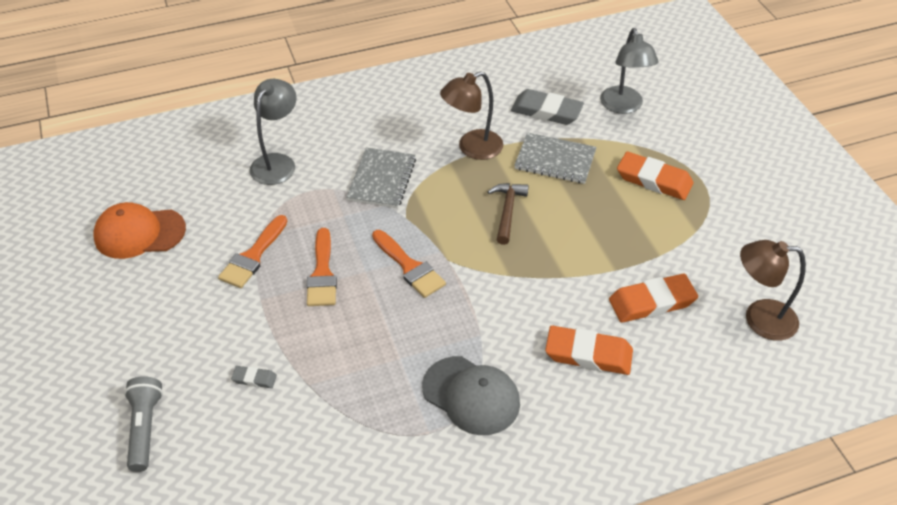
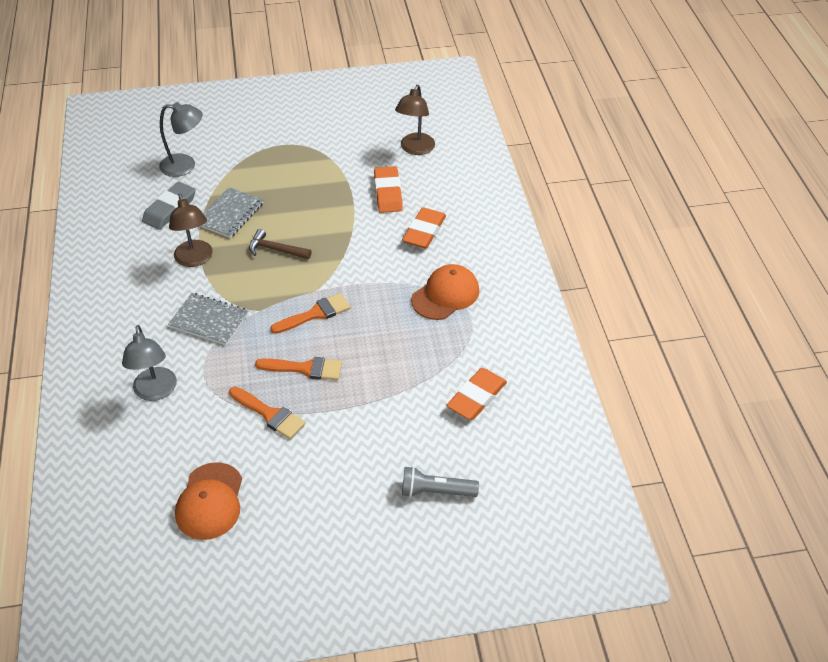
camera: 80 degrees left, 0 degrees up
(254, 379) = (403, 418): grey eraser -> none
(277, 162) = (155, 392): grey lamp -> grey lamp turned 135 degrees counterclockwise
(471, 395) = (445, 295): grey cap -> orange cap
(654, 180) = (273, 167): orange eraser -> orange eraser (476, 397)

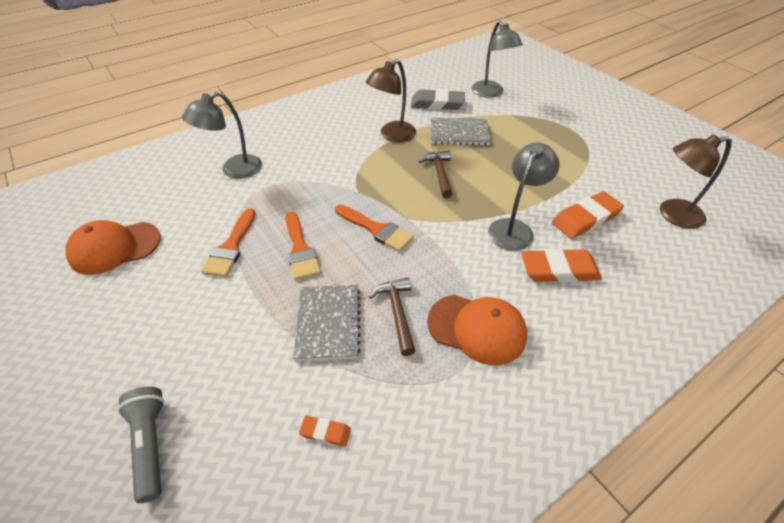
camera: 65 degrees right, 0 degrees up
(209, 320) = (328, 168): grey notebook -> grey notebook (328, 323)
(370, 235) = (514, 228): none -> grey lamp
(407, 331) = (397, 313): none -> brown hammer
(476, 397) = (325, 432): orange eraser -> orange eraser, size x0.48

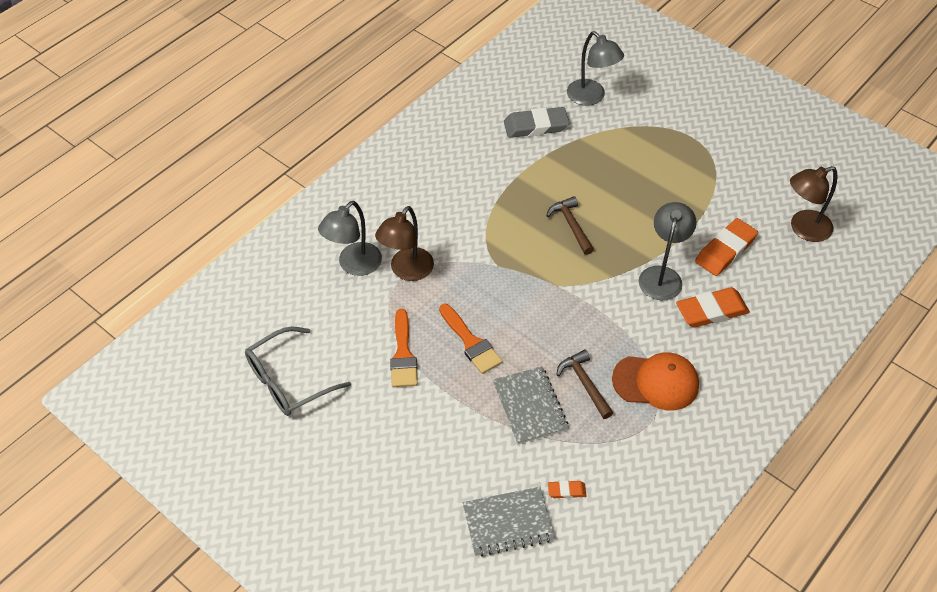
camera: 15 degrees left, 5 degrees up
(115, 247) = (289, 380): orange cap -> grey glasses
(151, 444) = (438, 532): grey flashlight -> none
(376, 229) = (533, 305): orange brush -> none
(392, 135) = (503, 183): brown lamp -> brown lamp (407, 271)
(459, 133) = (574, 166): grey notebook -> grey notebook (508, 523)

